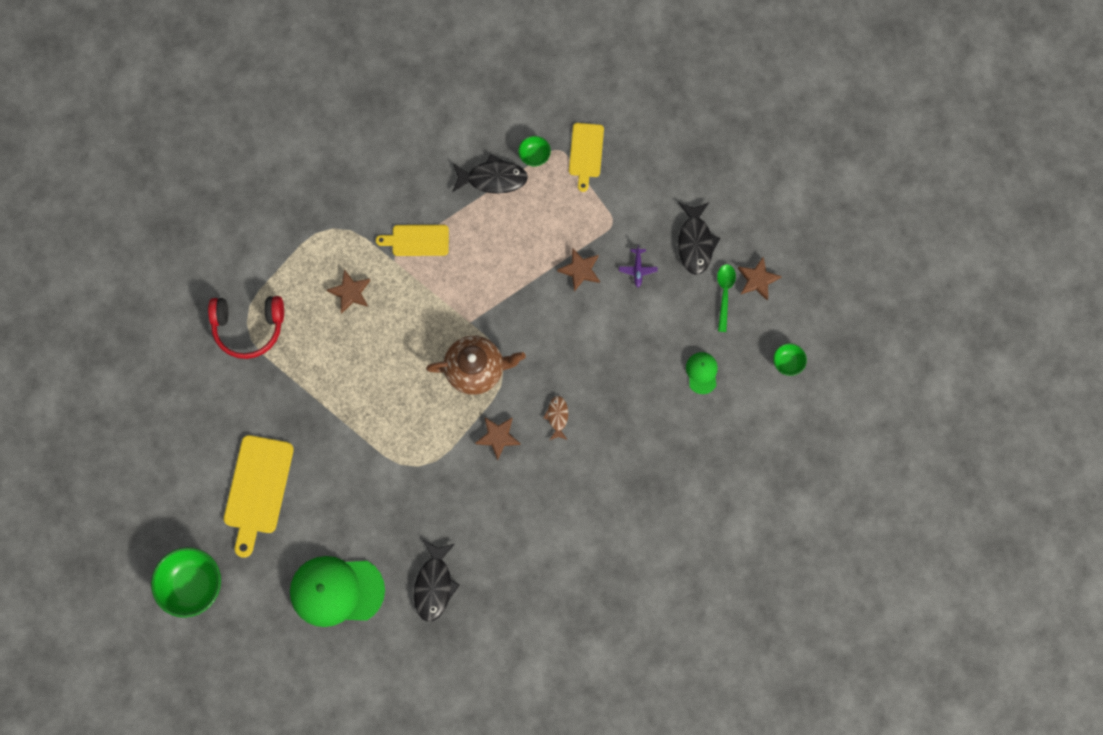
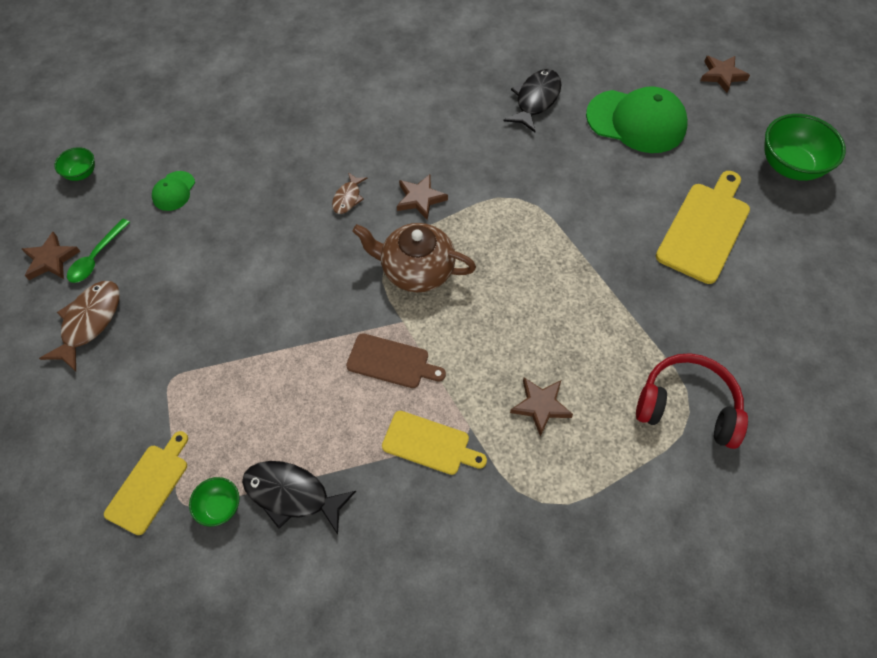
camera: 160 degrees left, 15 degrees down
(465, 288) = (391, 362): none -> brown cutting board
(580, 270) = (242, 336): brown star -> brown star (722, 75)
(637, 269) = (175, 315): purple plane -> none
(695, 242) = (89, 322): black fish -> brown fish

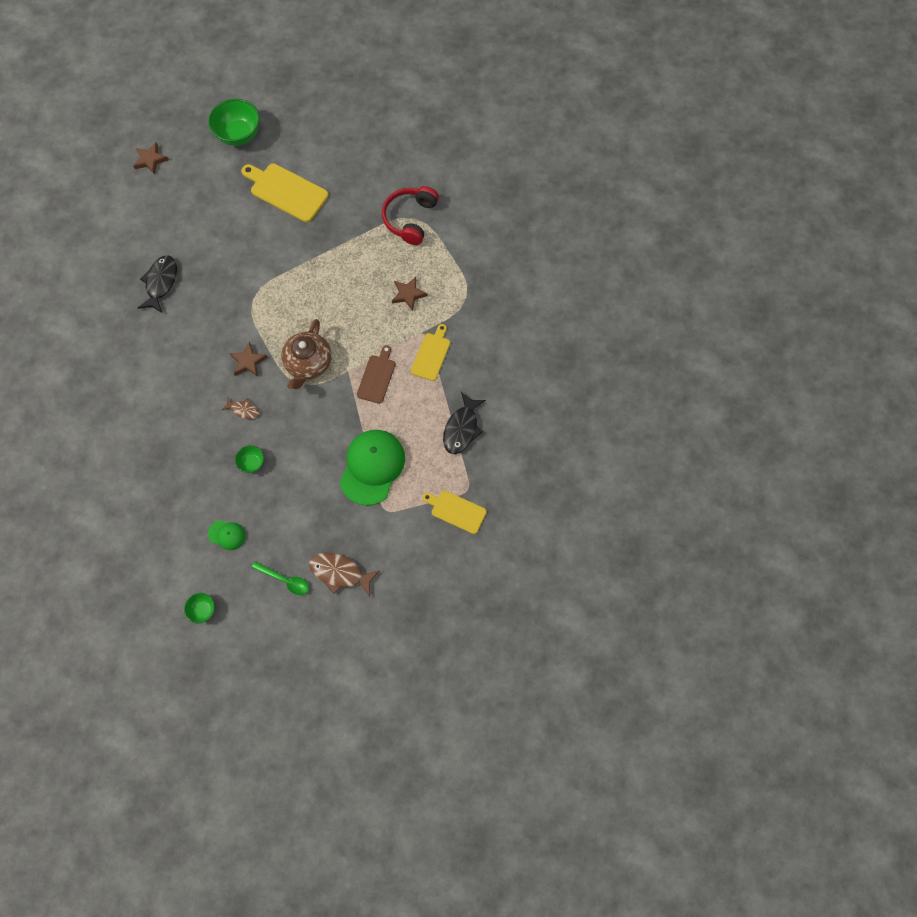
camera: 90 degrees left, 10 degrees up
(51, 259) = (285, 613): brown star -> none
(220, 507) = (469, 468): green bowl -> green bowl (252, 463)
(535, 100) = (161, 283): black fish -> black fish turned 75 degrees clockwise
(636, 121) = (189, 219): green cap -> green cap (372, 467)

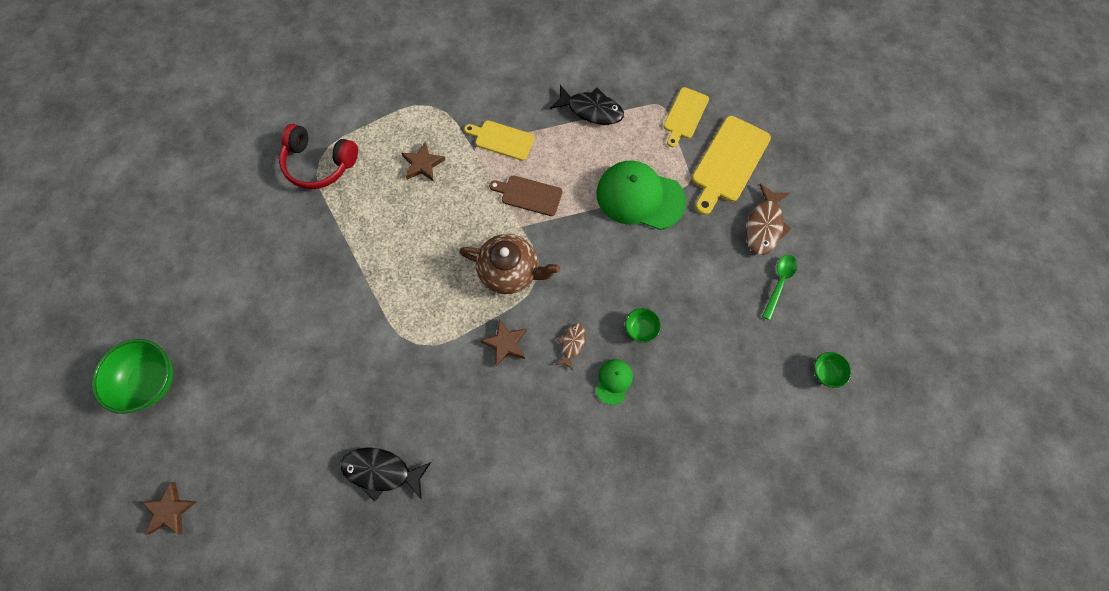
camera: 90 degrees left, 0 degrees up
(227, 535) = (733, 352): green cap -> green cap (614, 381)
(286, 191) = (256, 311): yellow cutting board -> yellow cutting board (728, 162)

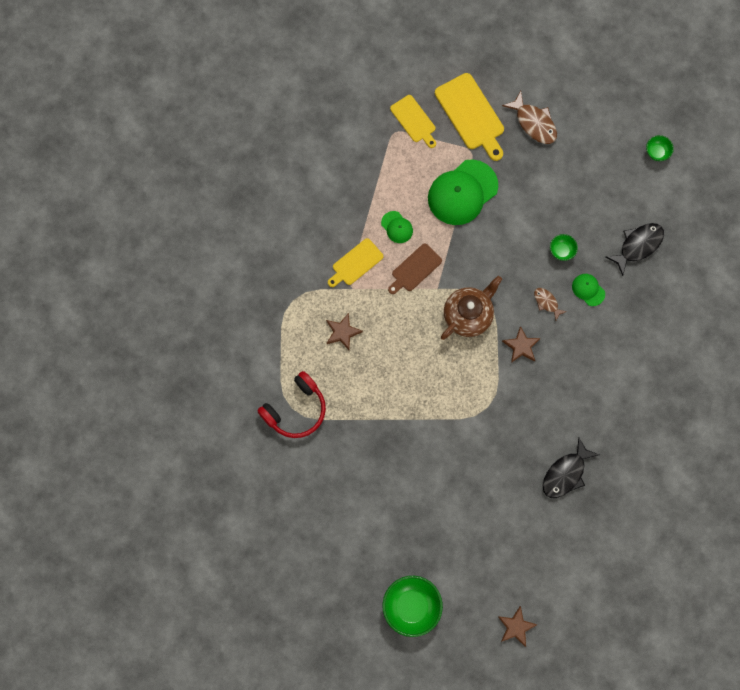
camera: 60 degrees left, 5 degrees up
(563, 156) = (397, 227): none -> green cap
(591, 110) = (369, 184): black fish -> black fish (638, 246)
(779, 283) = (580, 140): green spoon -> none

